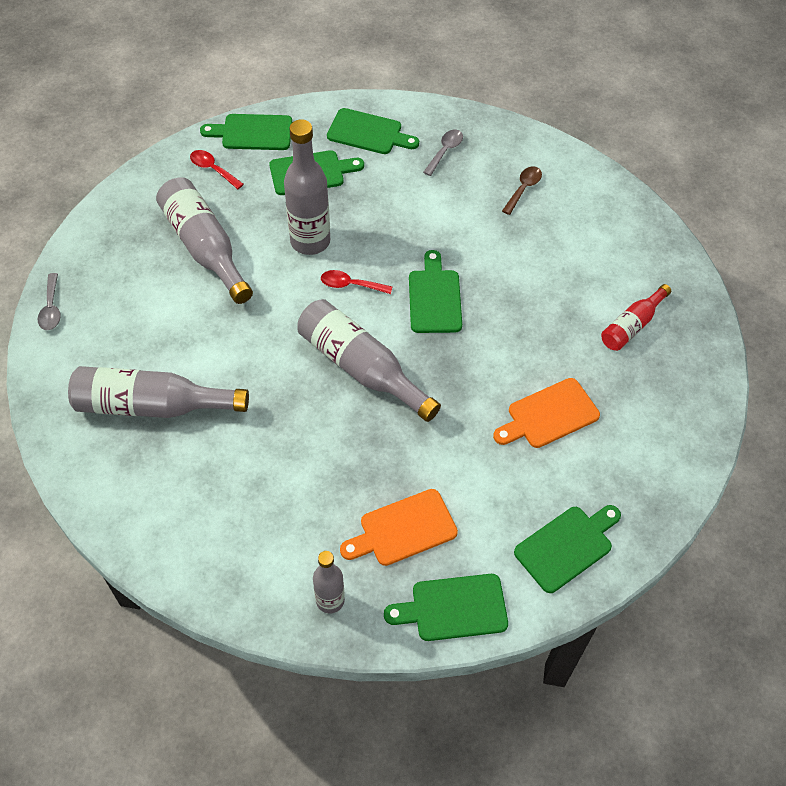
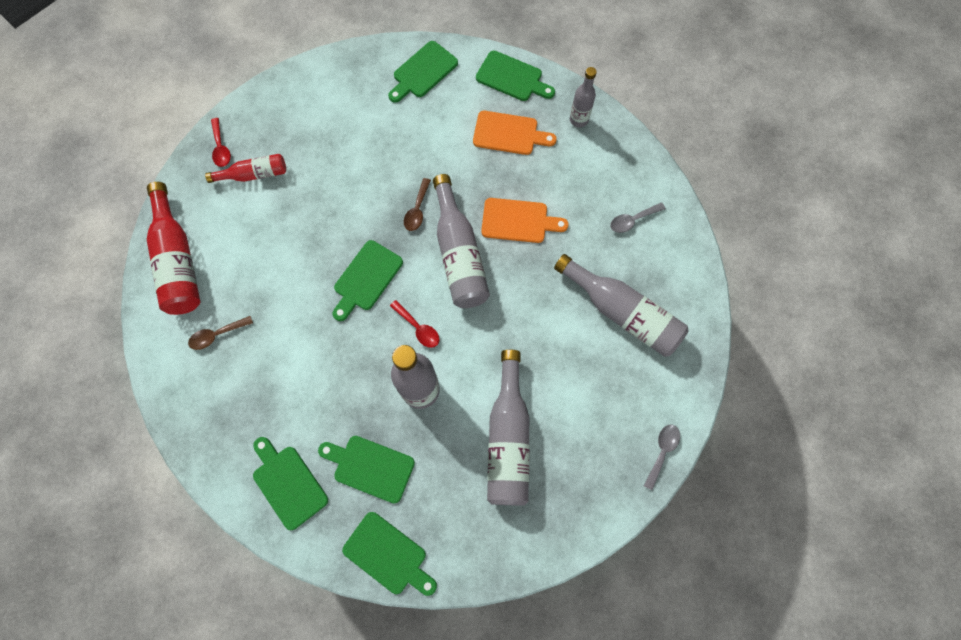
camera: 145 degrees left, 15 degrees up
(213, 169) = (451, 529): red spoon -> red spoon (221, 148)
(438, 385) = (417, 210): none -> brown spoon
(445, 151) = (242, 416): grey spoon -> grey spoon (632, 220)
(549, 415) = (365, 149): orange cutting board -> orange cutting board (518, 221)
(567, 546) = (423, 72): green cutting board -> green cutting board turned 45 degrees counterclockwise
(617, 220) = (178, 260): none -> red bottle

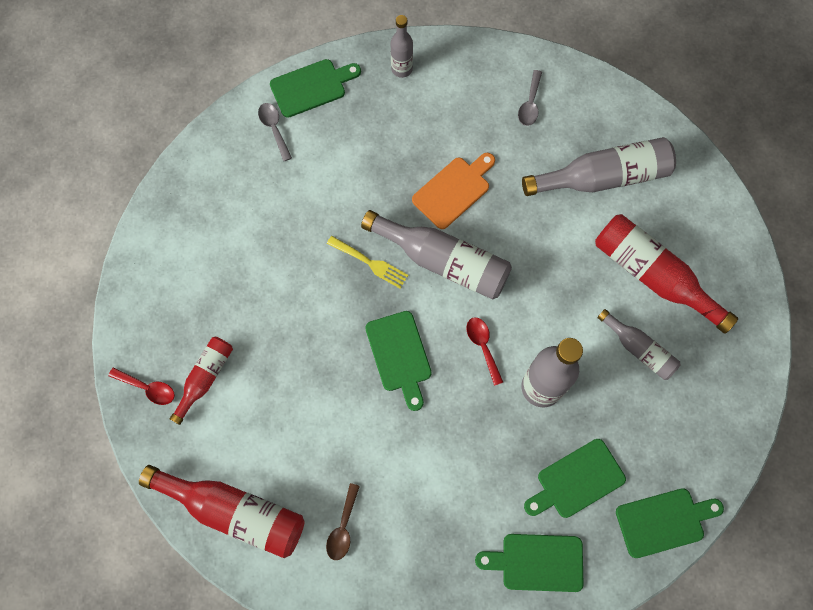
camera: 50 degrees left, 0 degrees up
(417, 210) = (370, 263): brown spoon -> yellow fork
(418, 328) = (483, 347): red spoon -> red spoon turned 105 degrees counterclockwise
(423, 72) = (235, 153): green cutting board -> none
(508, 438) = (639, 349): grey bottle -> grey bottle, size x0.58
(509, 134) = (364, 132): orange cutting board -> none
(575, 406) = (653, 276): none -> red bottle
(662, 452) = (740, 242): grey spoon -> grey spoon (274, 129)

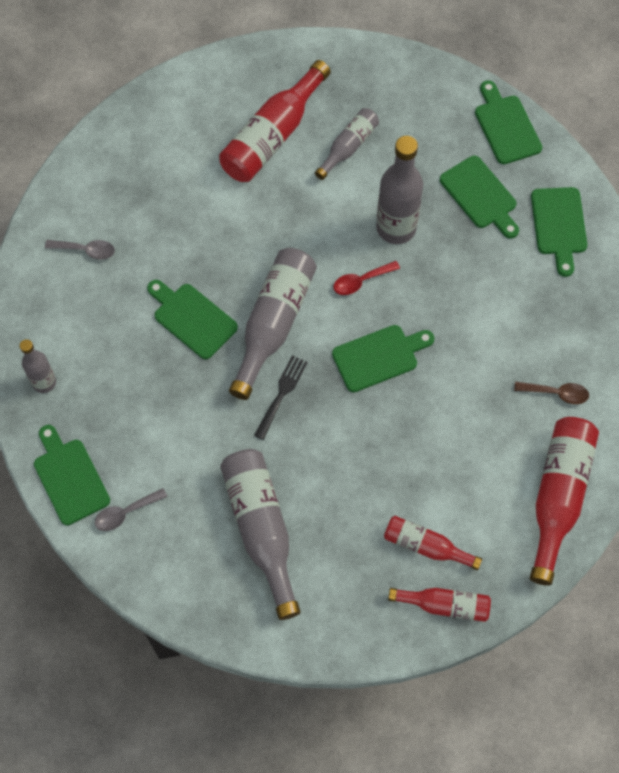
camera: 95 degrees left, 5 degrees down
(147, 388) = (444, 605): red spoon -> red bottle
(370, 263) = (281, 394): yellow fork -> black fork
(454, 190) = (192, 318): orange cutting board -> green cutting board
(603, 177) = (169, 180): grey bottle -> grey bottle (261, 529)

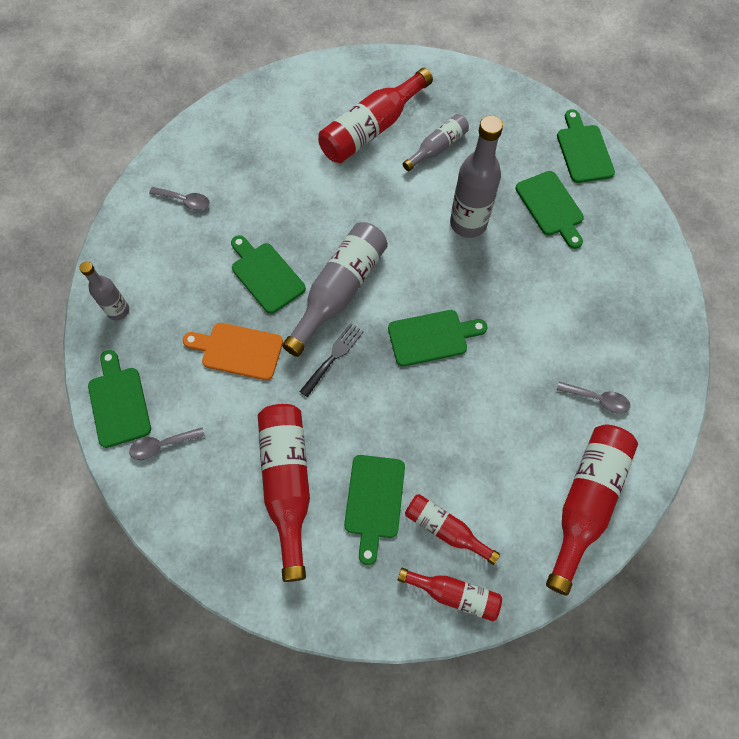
camera: 10 degrees right, 0 degrees up
(181, 403) = (238, 350): none -> orange cutting board
(261, 529) = (287, 484): grey bottle -> red bottle
(361, 281) = (427, 265): red spoon -> none
(556, 393) = (597, 399): brown spoon -> grey spoon
(559, 225) = (621, 244): green cutting board -> green cutting board (374, 501)

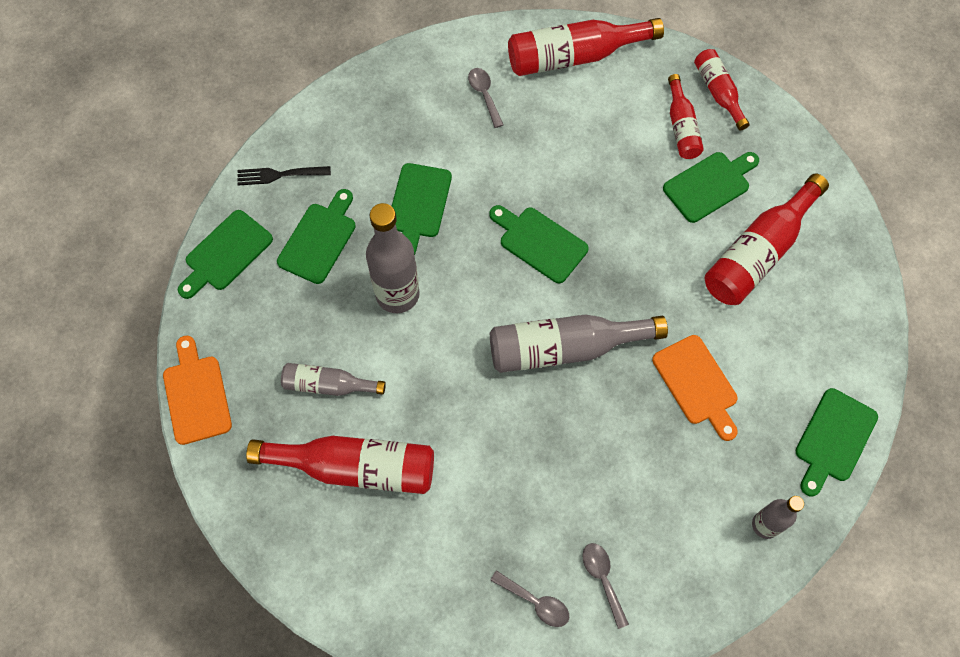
camera: 130 degrees left, 0 degrees up
(162, 445) = (826, 370): grey spoon -> grey spoon (535, 602)
(266, 275) = (608, 425): green cutting board -> green cutting board (418, 205)
(333, 356) = (628, 303): black fork -> black fork (279, 175)
(491, 83) = (196, 395): none -> orange cutting board

